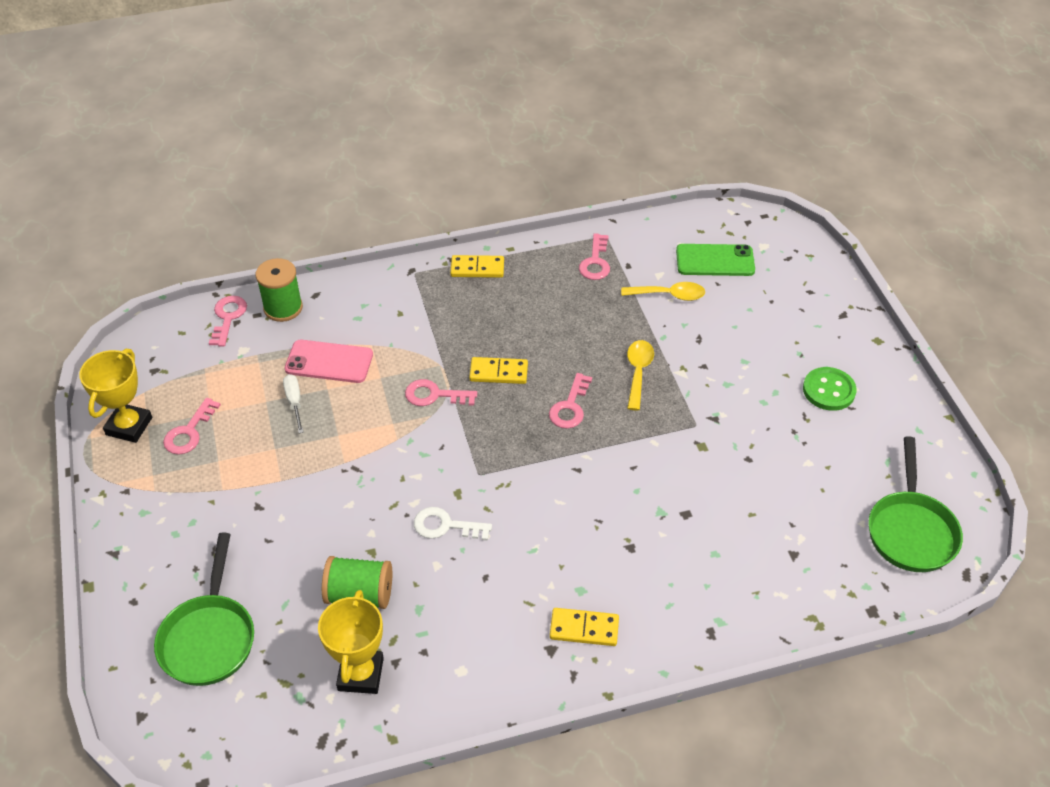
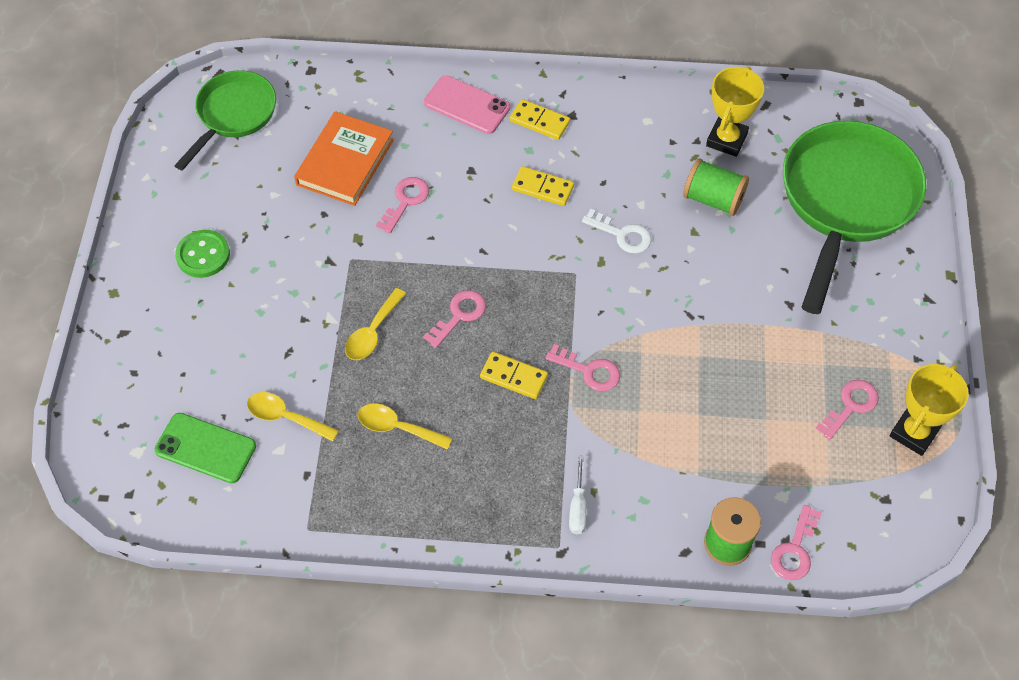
camera: 160 degrees left, 10 degrees up
(209, 637) = (845, 201): green pan -> green pan, size x1.69
(294, 402) = (736, 408): white screwdriver -> white screwdriver (578, 507)
(329, 362) = (689, 448): pink phone -> pink phone (467, 105)
(477, 269) = (482, 528): yellow domino -> yellow domino (542, 188)
(576, 312) = (397, 427): none -> yellow spoon
(595, 262) = (341, 492): pink key -> pink key (406, 201)
(762, 515) = (345, 162): none -> orange book

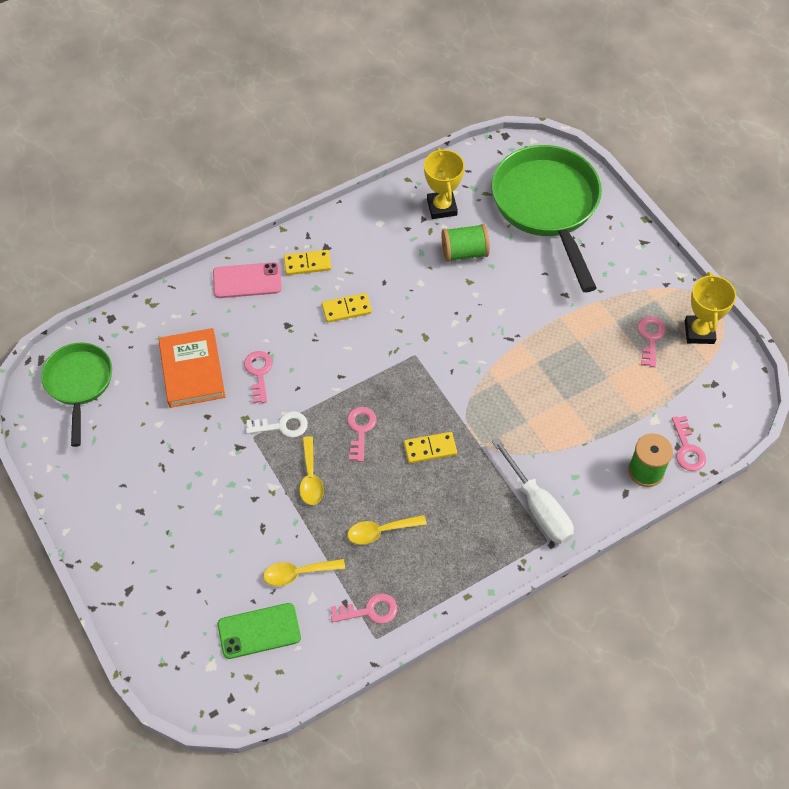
camera: 35 degrees left, 0 degrees up
(203, 255) = (142, 498): green button -> none
(578, 507) = (539, 508): white screwdriver -> white screwdriver, size x1.95
(589, 371) = (475, 414): pink key -> pink key (370, 611)
(622, 235) = (425, 310): white key -> white key (282, 426)

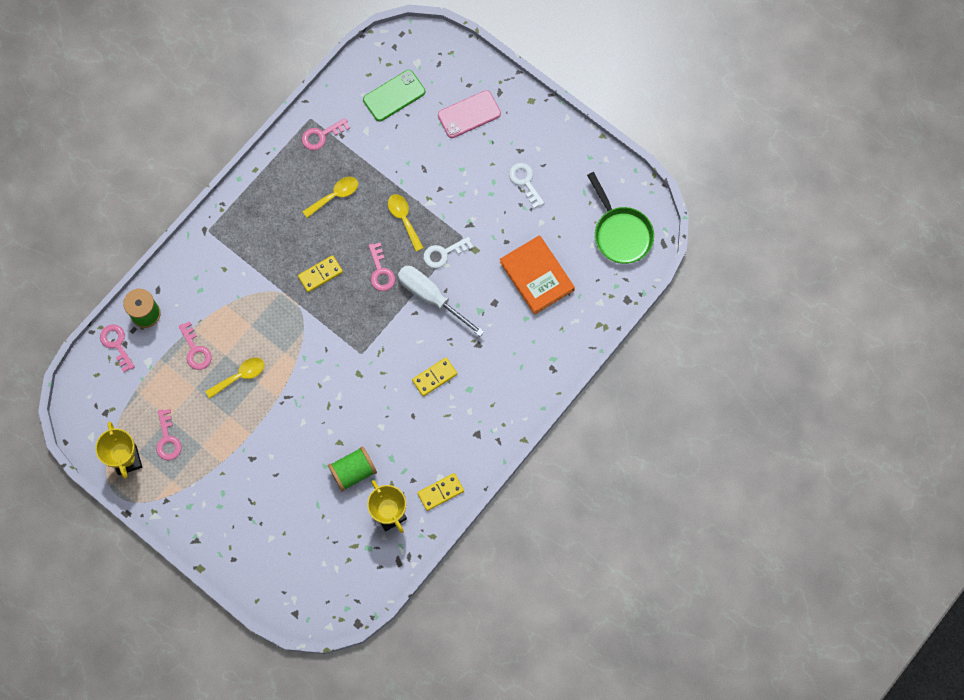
camera: 160 degrees right, 15 degrees up
(153, 473) = (525, 181): none -> white key
(247, 280) = (531, 375): pink phone -> pink phone (469, 114)
(259, 373) = (482, 293): pink key -> pink key (195, 350)
(298, 573) = (383, 144): yellow spoon -> yellow spoon (240, 376)
(307, 264) = (486, 410): yellow domino -> yellow domino (440, 492)
(539, 508) = (221, 254): white screwdriver -> white screwdriver (430, 296)
(547, 207) = (293, 550): green pan -> none

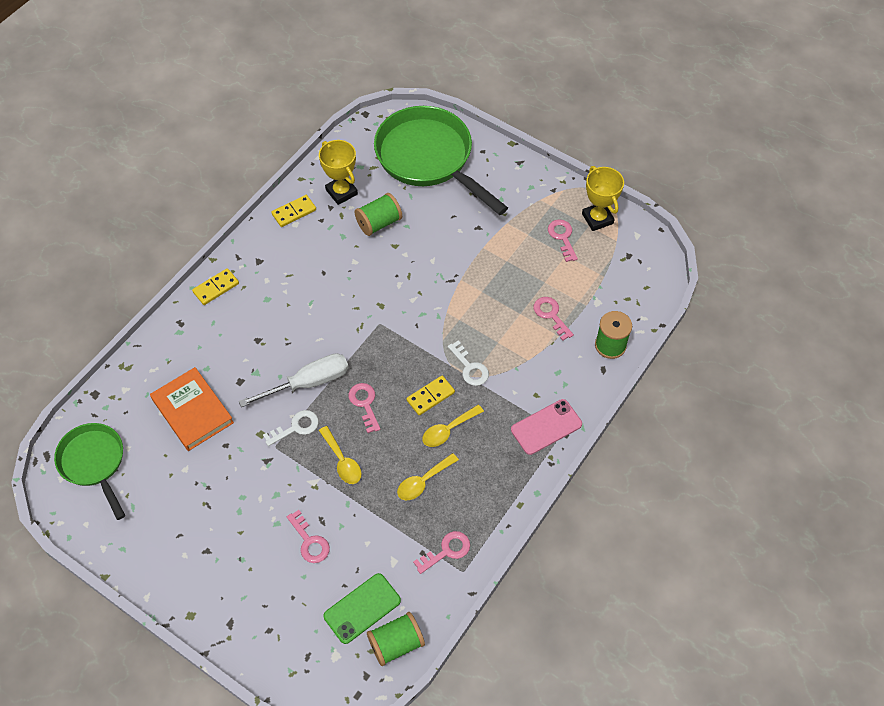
camera: 175 degrees right, 15 degrees down
(116, 344) = (633, 315): pink key -> pink key (310, 541)
(240, 376) = (501, 295): yellow spoon -> yellow spoon (448, 430)
(293, 552) = (429, 159): none -> green pan
(369, 67) = (396, 643): none -> green spool
(430, 296) = (309, 382): white screwdriver -> white screwdriver turned 60 degrees counterclockwise
(434, 377) = (302, 307): yellow domino -> yellow domino (216, 288)
(469, 114) = (268, 591): pink phone -> pink phone (546, 427)
(525, 181) = (202, 514): white key -> white key (470, 368)

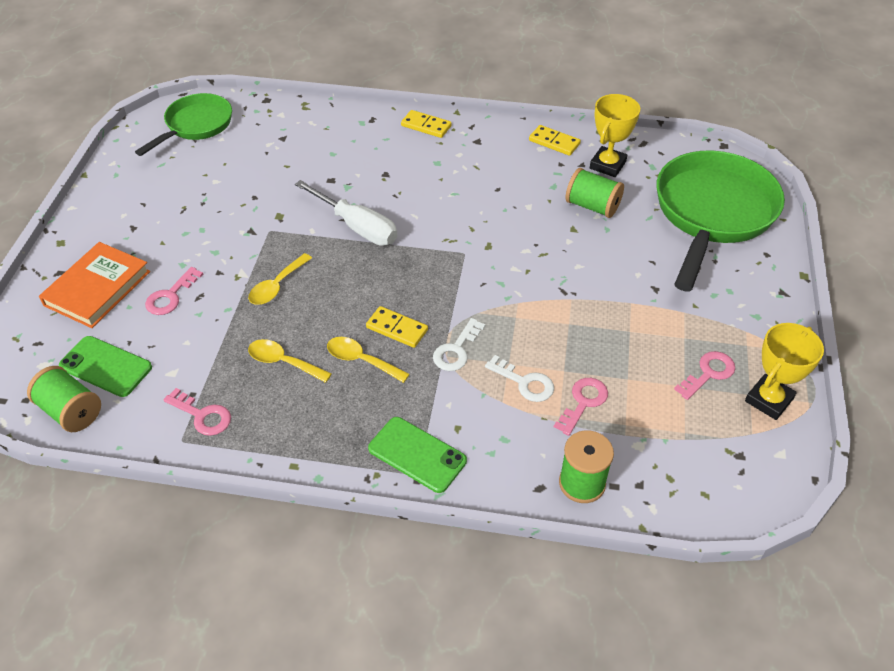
camera: 65 degrees right, 10 degrees down
(192, 411) = (280, 162): orange book -> orange book (97, 288)
(296, 427) = (299, 237): white key -> white key (525, 382)
(364, 404) = (356, 278): pink key -> none
(546, 427) = (417, 454): pink phone -> green phone

